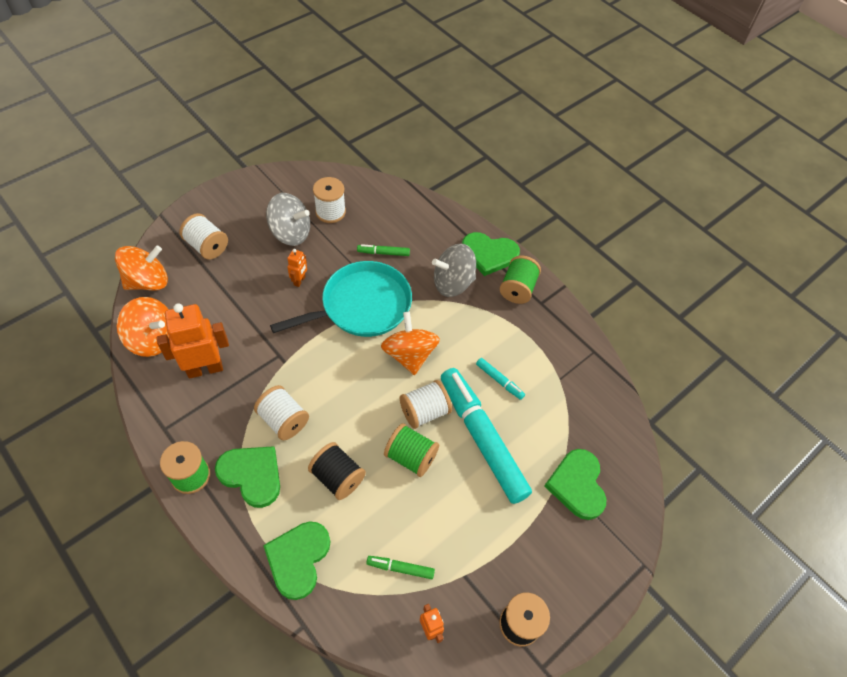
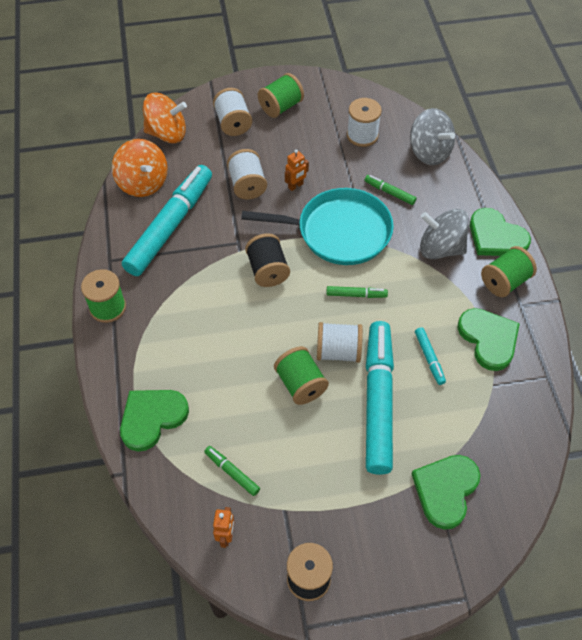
camera: 35 degrees right, 0 degrees up
(205, 369) = (170, 226): orange robot -> turquoise marker
(242, 214) = (280, 107): none -> green spool
(252, 475) = (155, 331): green heart -> green heart (488, 339)
(283, 420) = (209, 299): white spool -> white spool (247, 185)
(291, 233) = (313, 140): grey spinning top -> grey spinning top (429, 152)
(337, 477) = (225, 369): black spool -> black spool (267, 270)
(409, 355) = (356, 295): orange spinning top -> green marker

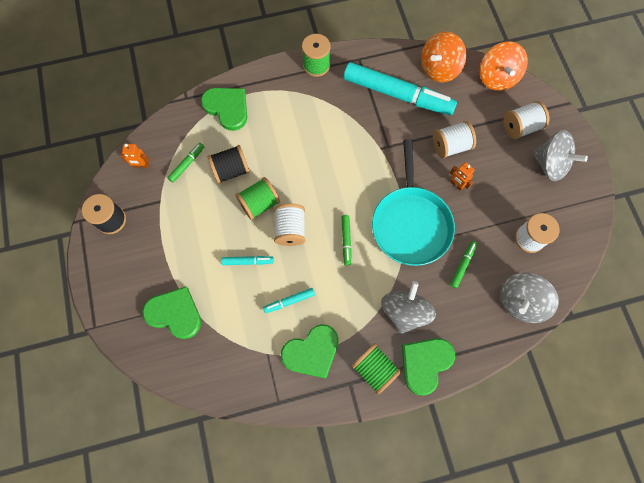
camera: 85 degrees right, 15 degrees up
(267, 270) = (362, 171): black spool -> black spool (231, 170)
(280, 107) = (550, 164): green spool -> grey spinning top
(378, 401) = (248, 261): turquoise marker -> turquoise marker, size x0.41

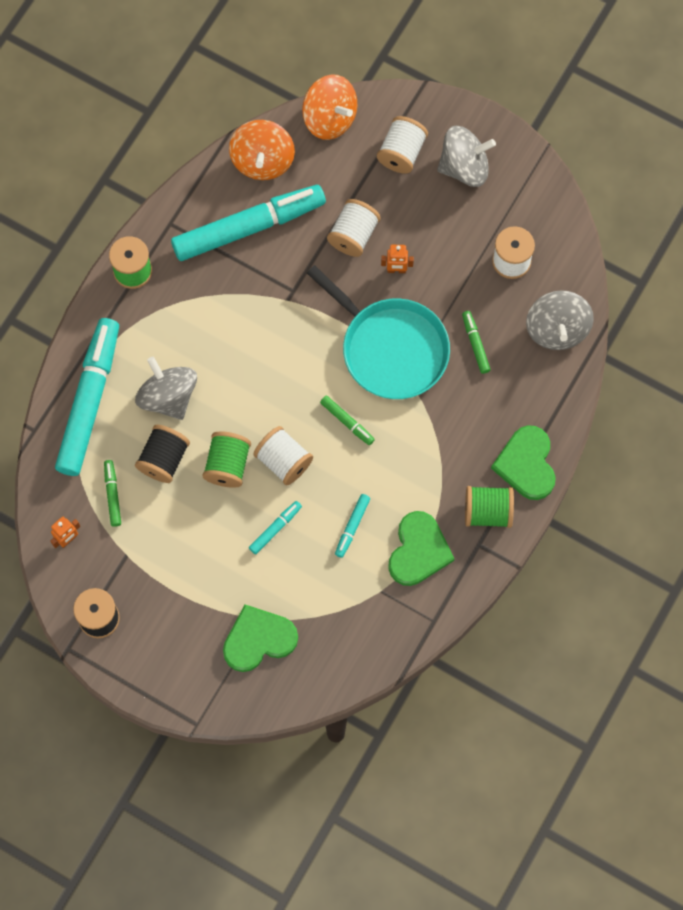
camera: 45 degrees left, 0 degrees up
(227, 108) = (89, 401): green heart -> turquoise marker
(404, 311) = (464, 436): grey spinning top -> grey spinning top (168, 397)

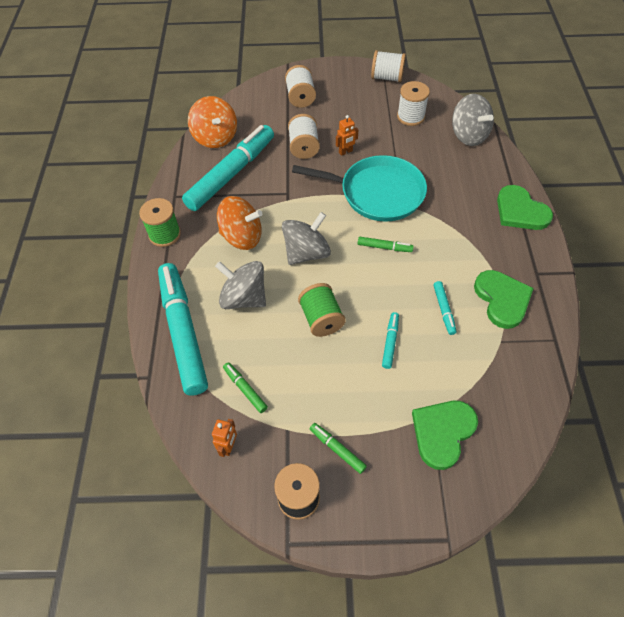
camera: 30 degrees left, 15 degrees down
(164, 459) = (269, 341): black spool -> none
(283, 461) = (360, 294): white spool -> white spool (387, 78)
(330, 118) = (243, 101): orange spinning top -> orange spinning top (242, 237)
(464, 167) = (343, 88): grey spinning top -> grey spinning top (306, 253)
(475, 344) = (428, 165): green marker -> green marker (337, 449)
(487, 512) = (523, 251): green spool -> none

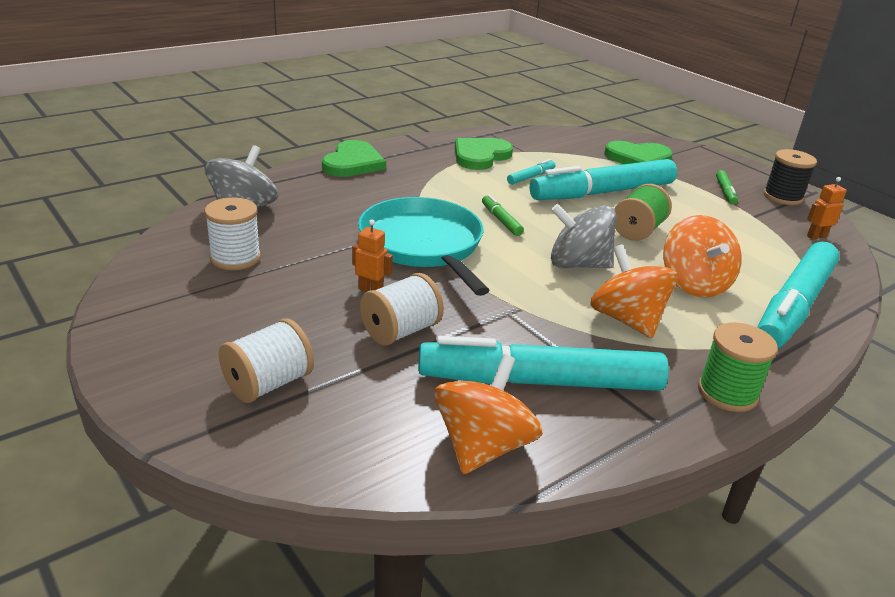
camera: 130 degrees left, 25 degrees down
(244, 298) = (694, 284): grey spinning top -> orange spinning top
(245, 389) = (766, 246): green marker -> none
(387, 78) = (135, 305): white spool -> none
(390, 342) = (602, 193): turquoise marker -> turquoise marker, size x2.44

